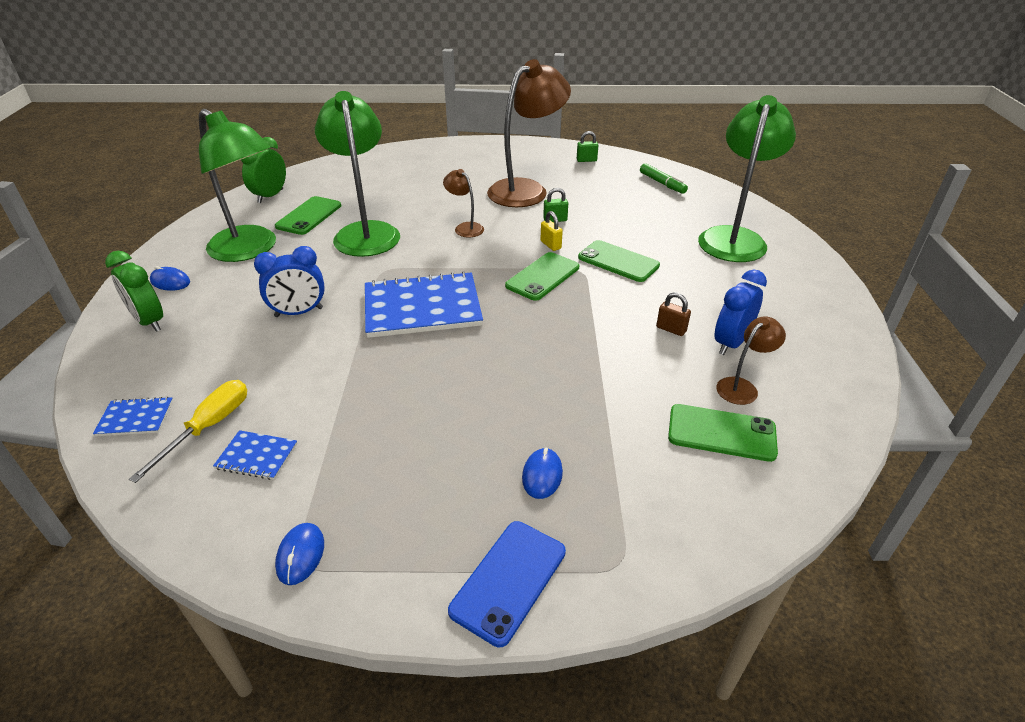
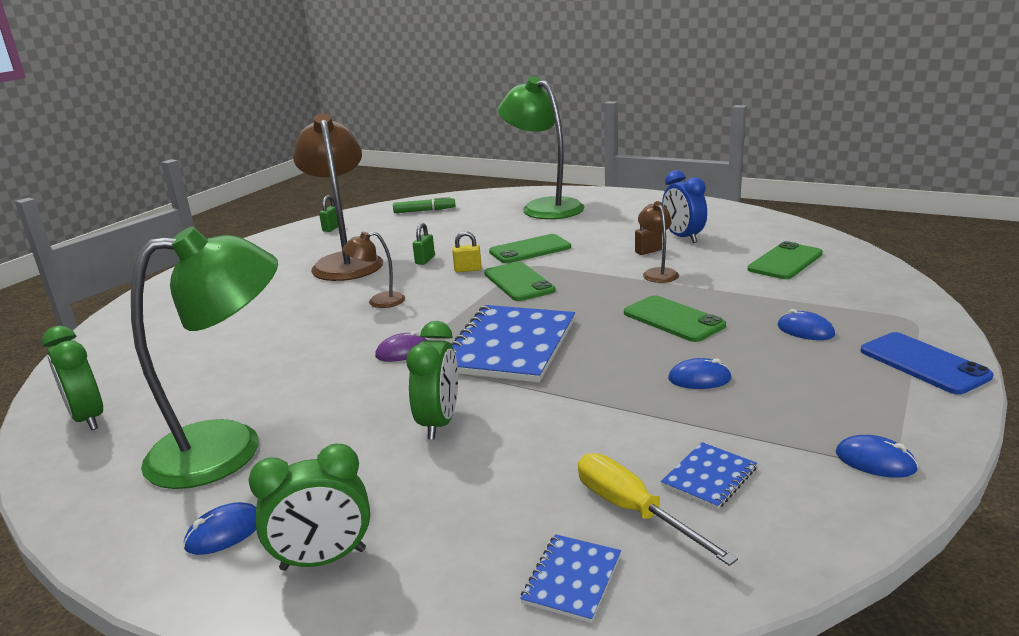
camera: 60 degrees left, 15 degrees down
(299, 312) = (439, 423): blue clock -> green clock
(309, 216) = (202, 392): green phone -> green phone (673, 319)
(365, 232) = (305, 358): green lamp -> none
(391, 265) = (403, 352): none -> purple mouse
(408, 421) = (699, 379): none -> blue mouse
(742, 387) = (737, 245): brown lamp -> brown lamp (657, 273)

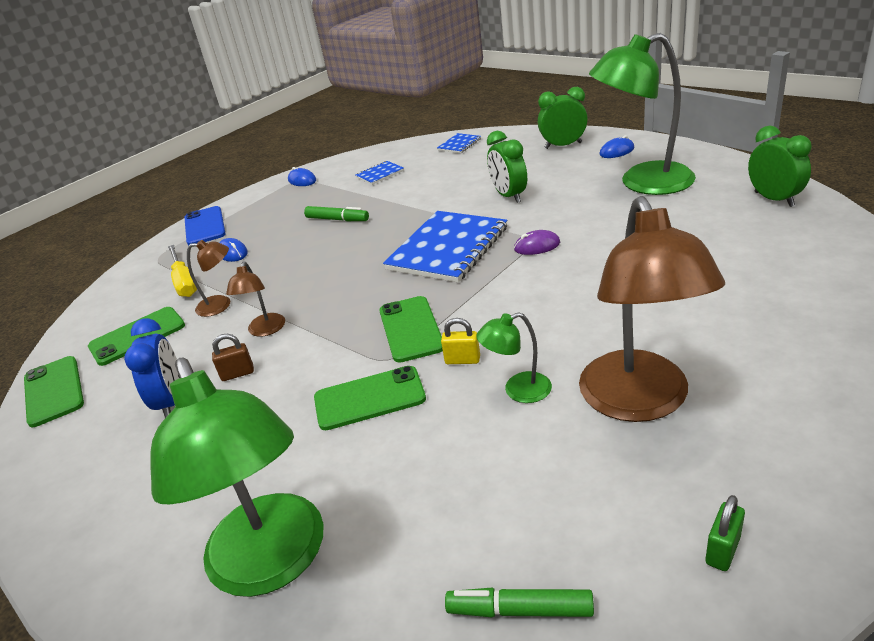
camera: 165 degrees left, 10 degrees up
(378, 302) = (570, 309): brown lamp -> brown lamp (221, 305)
(425, 260) = (518, 391): green padlock -> green lamp
(439, 423) = (509, 196): green clock -> green clock turned 45 degrees counterclockwise
(633, 511) = (422, 162): yellow screwdriver -> yellow screwdriver (184, 282)
(673, 319) = (307, 268): green phone -> green phone (53, 391)
(699, 379) = (337, 219): blue mouse -> green marker

